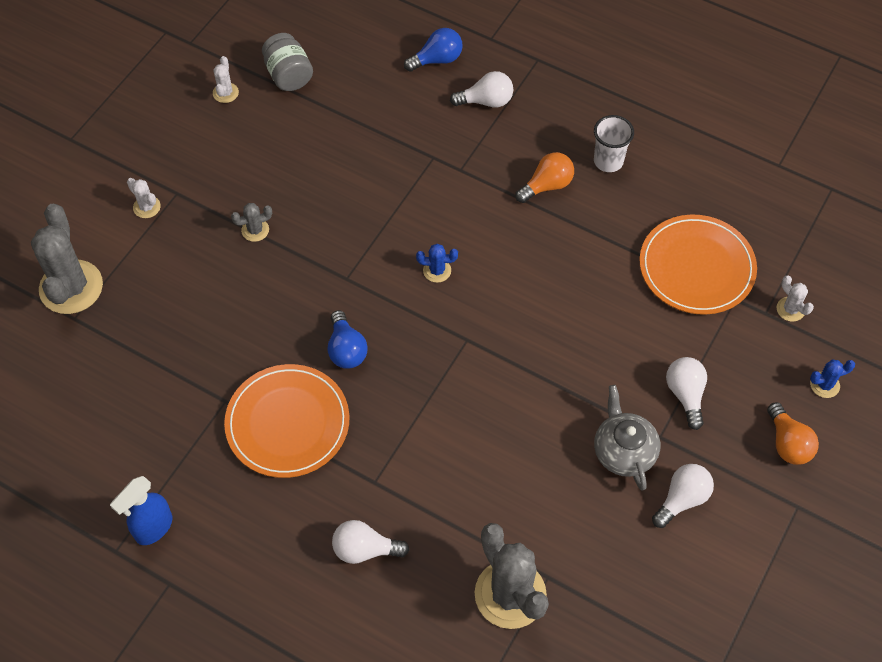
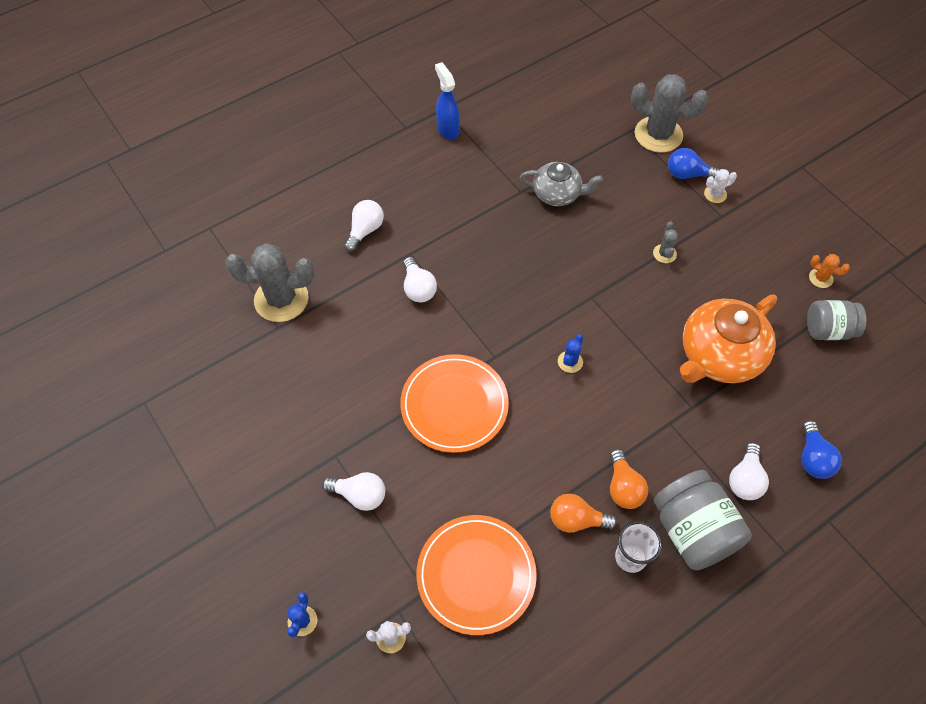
camera: 115 degrees right, 0 degrees up
(225, 93) = (820, 278): white cactus -> orange cactus
(287, 423) = (484, 220): orange plate -> orange plate (454, 405)
(346, 349) = (526, 274): blue light bulb -> blue light bulb (687, 174)
(364, 151) = (719, 356): none -> orange teapot
(557, 125) = (692, 531): none -> grey jar
(623, 451) = (339, 422): grey teapot -> grey teapot (557, 194)
(682, 499) = (276, 444): white light bulb -> white light bulb (418, 288)
(788, 443) = (271, 554): orange light bulb -> orange light bulb (576, 520)

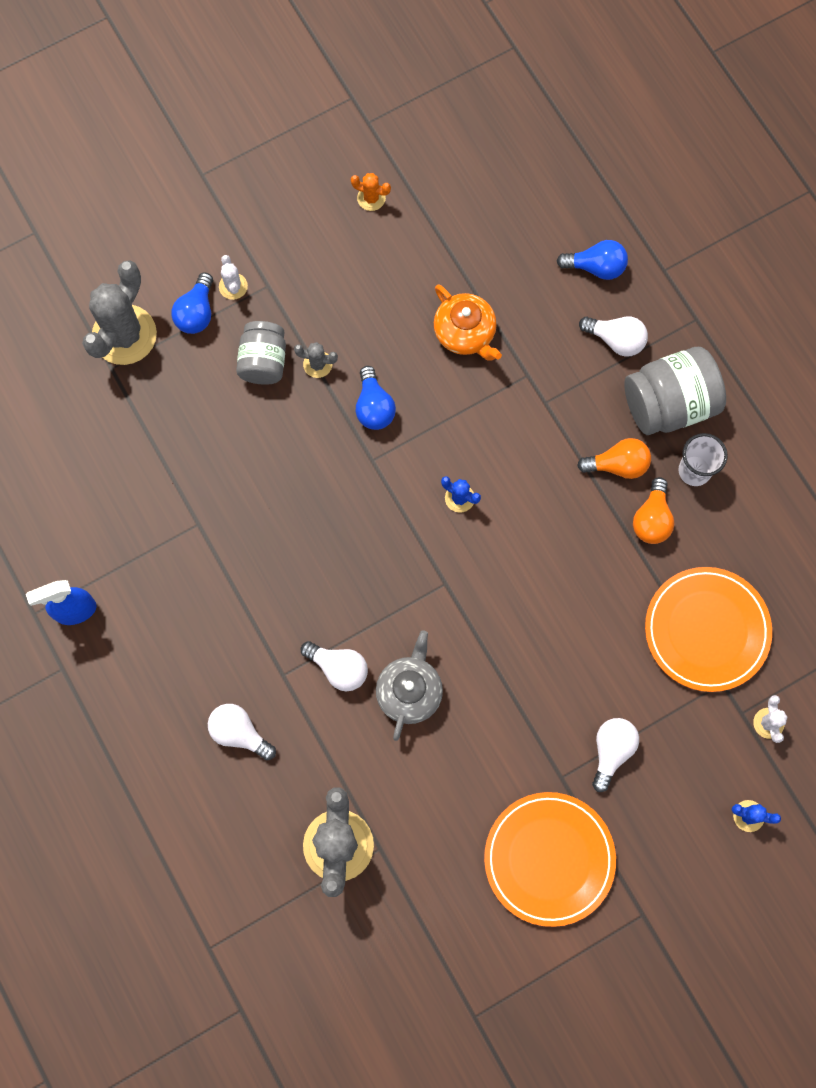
camera: 85 degrees left, 15 degrees up
(418, 288) = (338, 668): white light bulb -> white light bulb turned 45 degrees clockwise
(454, 405) = (506, 636): orange plate -> orange plate (549, 859)
(557, 194) = (208, 478): grey teapot -> grey teapot (409, 691)
(637, 294) = (374, 407): none -> blue light bulb
(719, 356) = (465, 333): orange teapot -> orange teapot, size x0.62
(820, 278) = (371, 198): orange cactus -> orange cactus turned 75 degrees clockwise
(828, 330) = (441, 209): grey jar -> grey jar (263, 361)

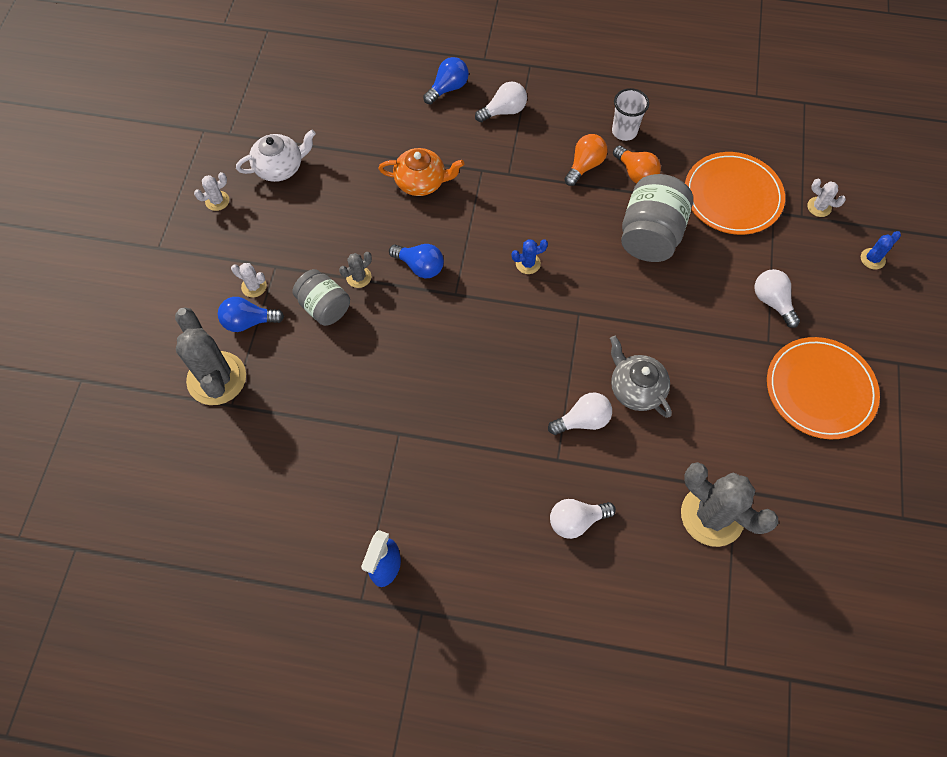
camera: 50 degrees left, 10 degrees down
(196, 312) = (248, 322): blue light bulb -> blue light bulb turned 120 degrees clockwise
(289, 178) = (217, 201): none -> white cactus
(371, 198) = (280, 167): orange cactus -> white teapot
(669, 404) = (570, 114): grey jar -> grey jar (650, 235)

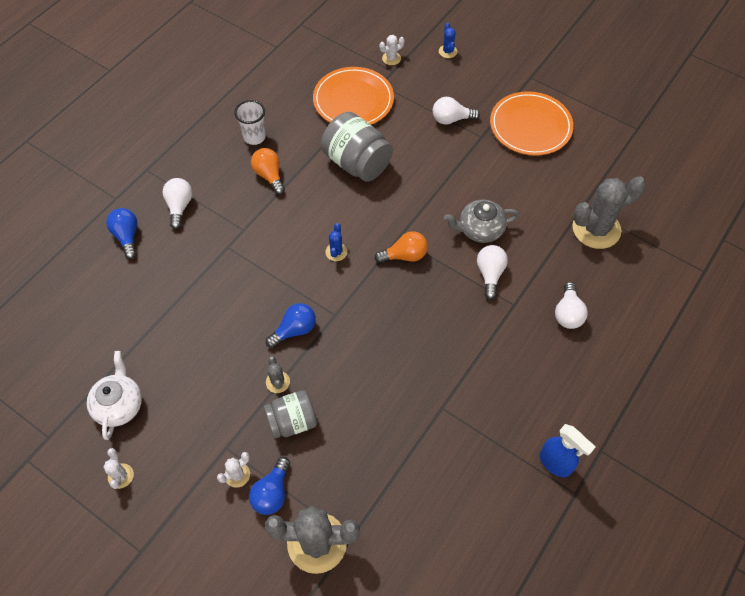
camera: 65 degrees left, 5 degrees down
(421, 182) = (211, 295): orange teapot -> none
(636, 173) = (297, 147): orange light bulb -> orange light bulb (404, 255)

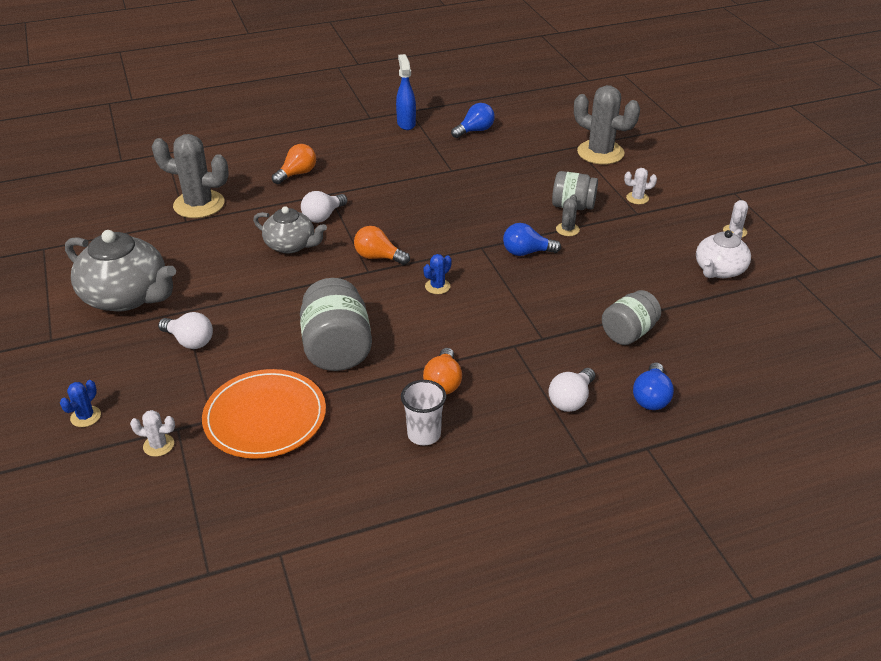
camera: 145 degrees left, 20 degrees down
(167, 286) = (628, 333): none -> grey jar
(272, 493) = (616, 181): blue light bulb -> blue light bulb (475, 131)
(530, 126) = (127, 296): orange plate -> grey teapot
(567, 313) = (297, 174): white light bulb -> orange light bulb

